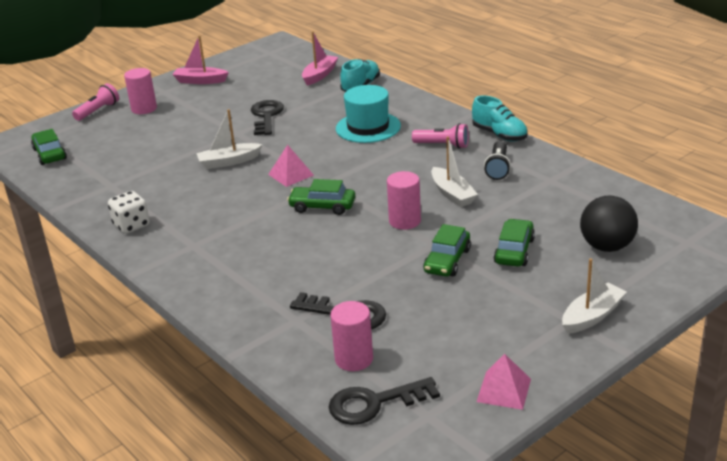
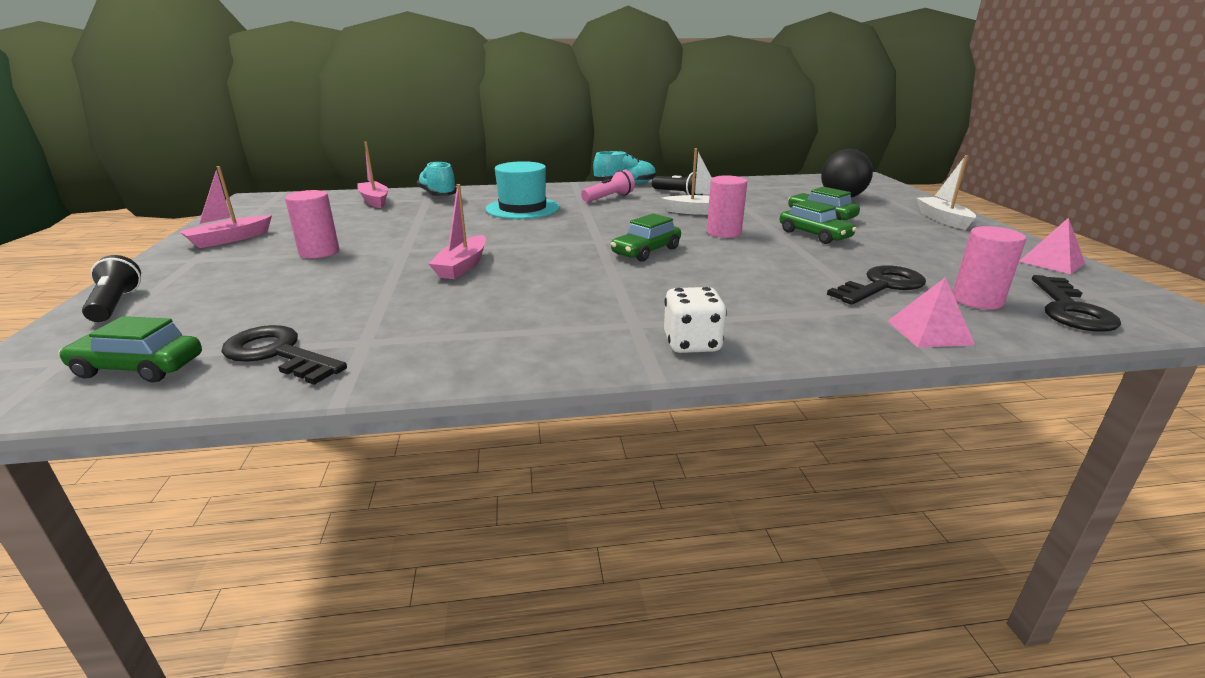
camera: 60 degrees left, 5 degrees down
(98, 111) = (116, 304): pink flashlight -> black flashlight
(131, 225) = (514, 351): white dice -> white dice (692, 343)
(144, 109) = (204, 278): pink cylinder -> pink cylinder (319, 252)
(229, 162) = (462, 266): white boat -> pink boat
(266, 116) = (401, 232): black key -> black key (277, 354)
(291, 174) = (553, 249): pink pyramid -> pink pyramid (929, 332)

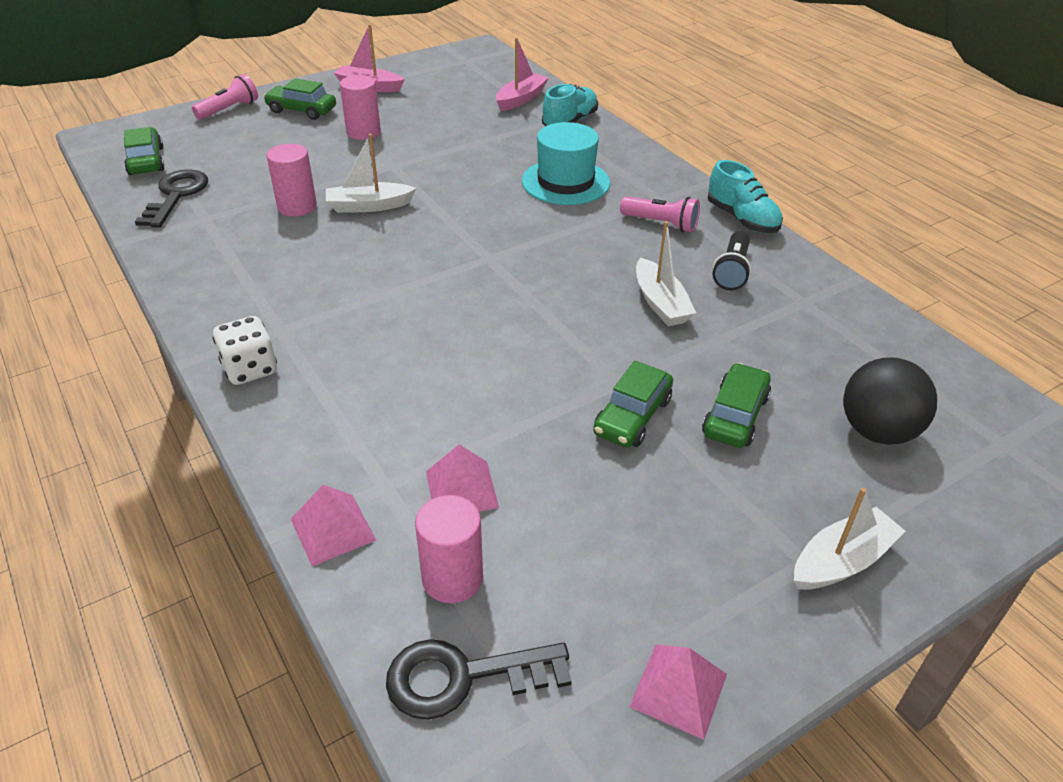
camera: 65 degrees right, 15 degrees up
(116, 304) = (229, 109): black flashlight -> pink flashlight
(462, 266) = (369, 206): pink boat -> white boat
(646, 251) = (474, 295): green car -> green car (301, 110)
(723, 232) = (584, 337): pink cylinder -> pink cylinder (297, 207)
(882, 286) = (462, 489): black key -> pink pyramid

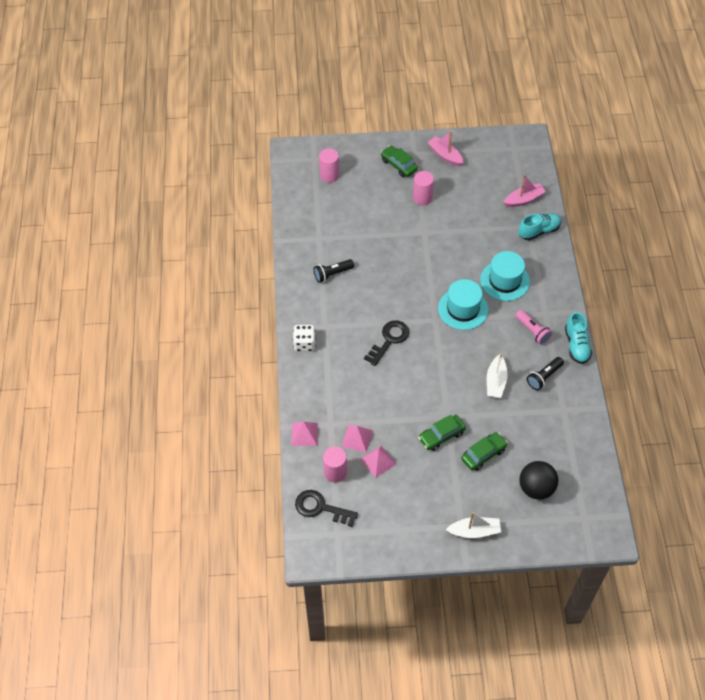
camera: 30 degrees right, 15 degrees up
(146, 161) = (306, 181): green car -> none
(176, 195) = (312, 215): black key -> black key (389, 340)
(229, 109) = (361, 150): pink flashlight -> none
(256, 255) = (332, 274): none -> black flashlight
(297, 207) = (364, 246): pink cylinder -> pink cylinder (329, 175)
(369, 206) = (397, 260): white boat -> none
(526, 231) = (463, 309): none -> turquoise hat
(679, 690) = (385, 545): pink pyramid -> pink pyramid (378, 461)

